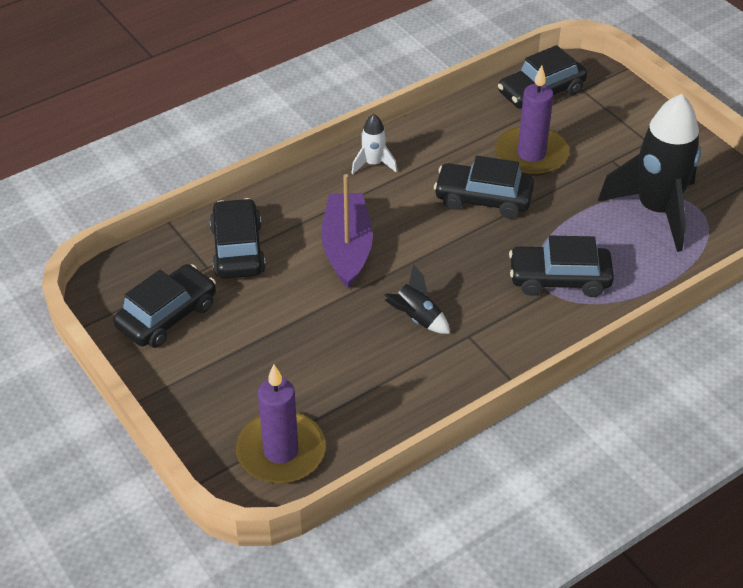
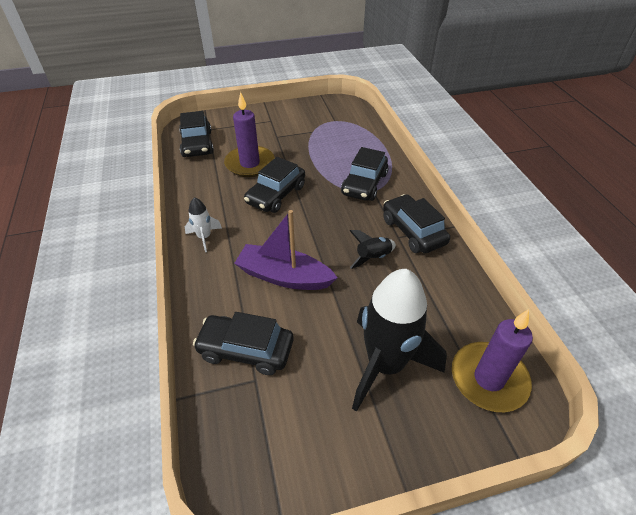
camera: 70 degrees left, 0 degrees up
(167, 316) = (302, 431): black car -> black car (413, 231)
(656, 210) = (327, 134): black rocket -> black rocket (385, 365)

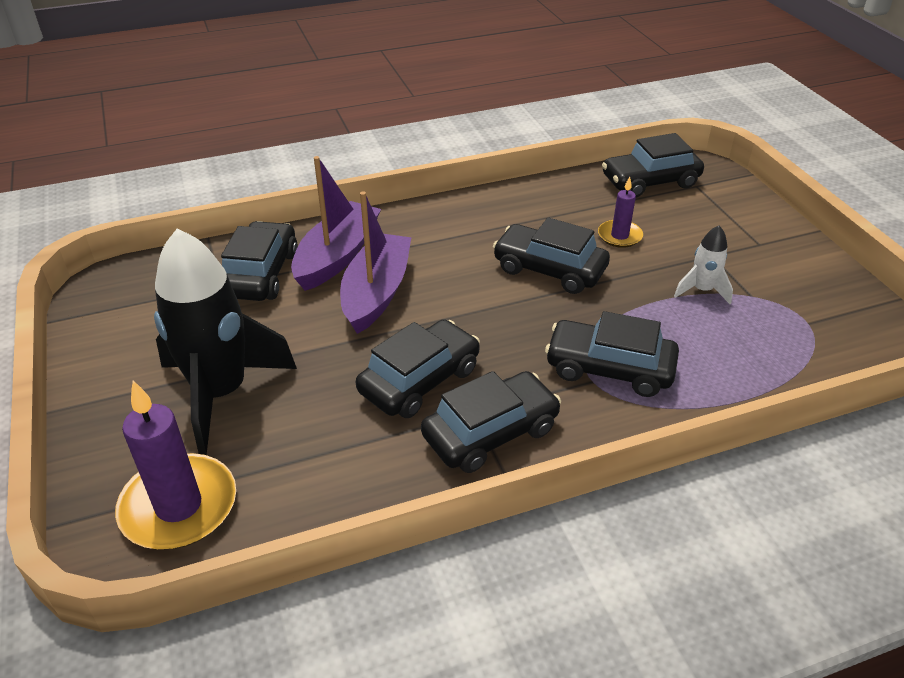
camera: 85 degrees right, 5 degrees down
(204, 237) = (444, 218): white rocket -> white rocket (702, 290)
(235, 299) = (337, 256): none -> purple boat
(250, 164) = (619, 236): purple candle -> purple candle, size x0.54
(372, 258) = (419, 380): black rocket -> black car

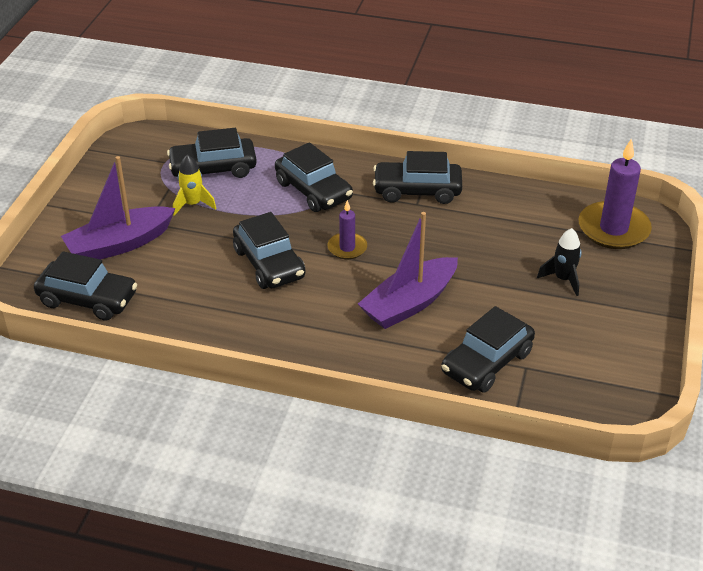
camera: 145 degrees left, 0 degrees up
(221, 393) = (563, 279): black rocket -> black rocket, size x0.45
(337, 256) = (414, 350): purple boat -> purple boat (119, 244)
(419, 380) = (432, 233): black car -> black car (213, 169)
(619, 236) = (185, 265): purple candle -> purple candle (347, 248)
(702, 290) = (193, 204): white rocket -> yellow rocket

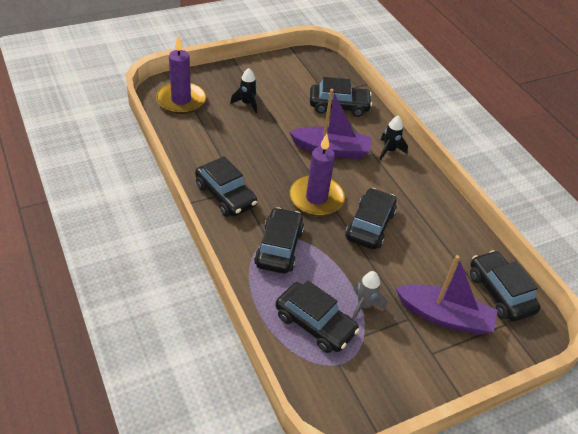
camera: 135 degrees left, 5 degrees up
(193, 204) = (364, 305): yellow rocket -> grey rocket
(347, 248) = (316, 198): purple candle -> purple candle, size x1.84
(357, 354) = (389, 151): none -> black rocket

